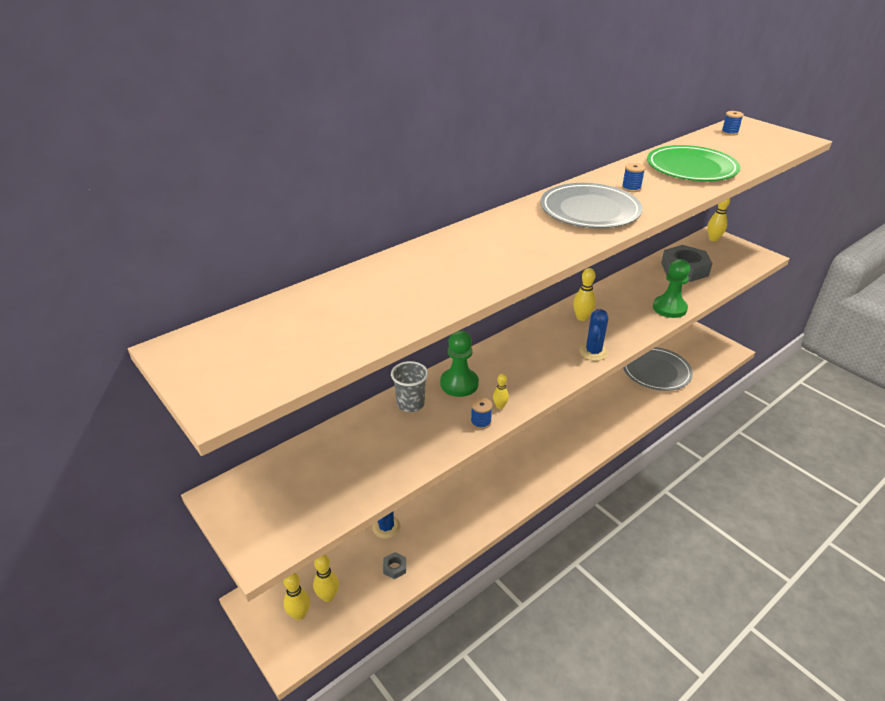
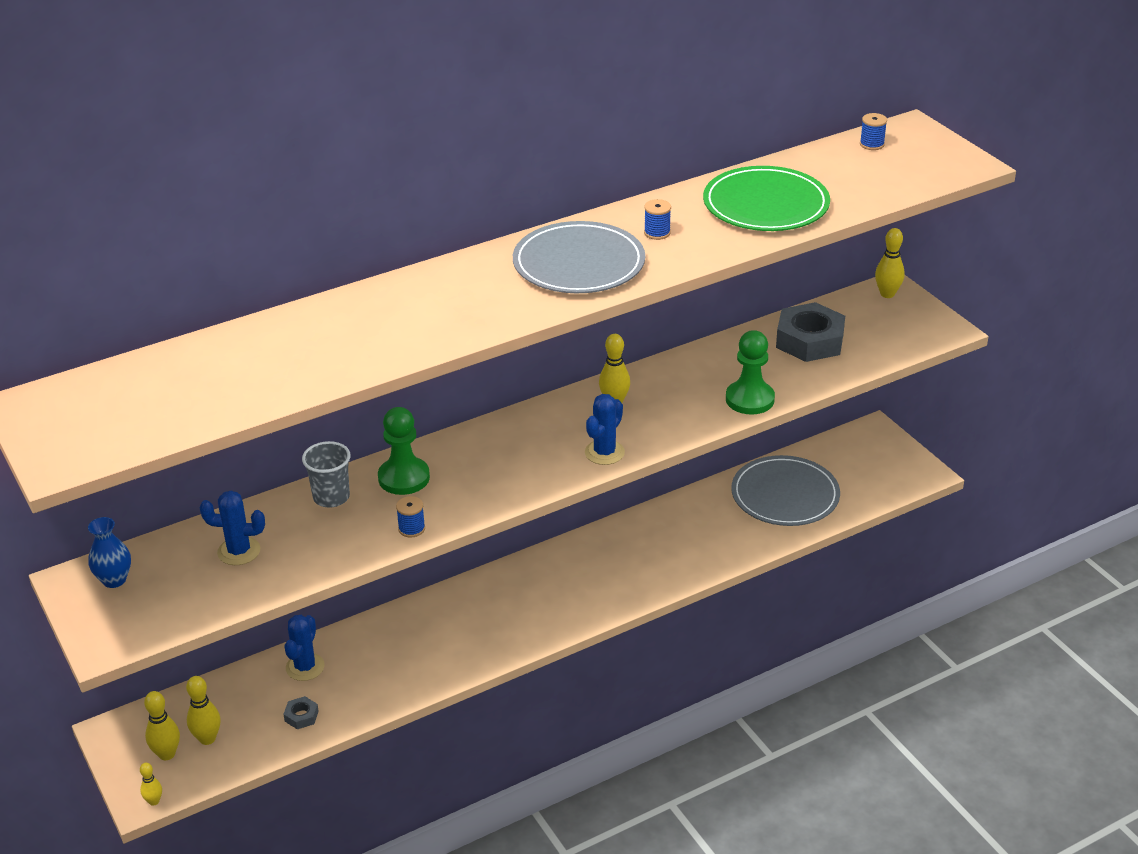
camera: 10 degrees right, 0 degrees up
(256, 491) = (114, 580): none -> blue vase
(352, 455) = (239, 551): none -> blue cactus
(500, 406) = (444, 511): yellow bowling pin -> yellow bowling pin (154, 801)

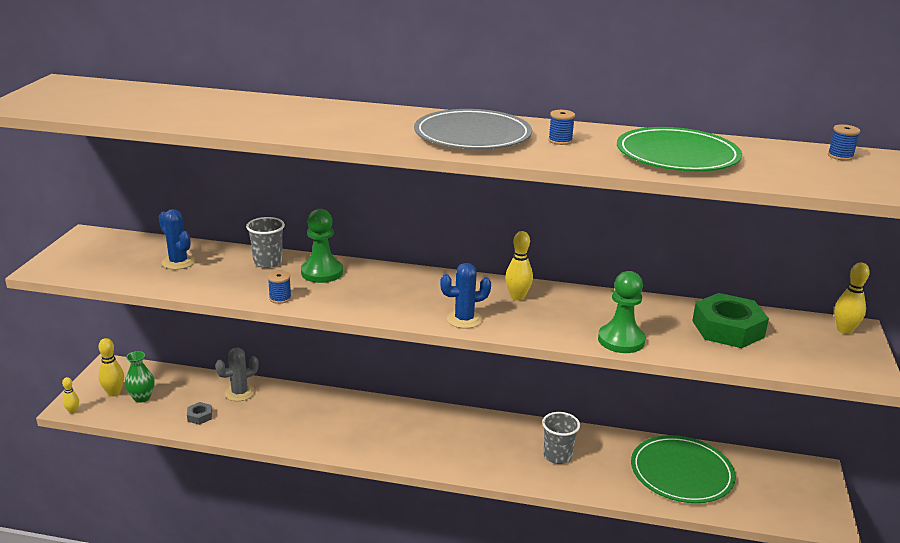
camera: 40 degrees right, 10 degrees down
(114, 580) = (103, 244): blue vase -> none
(207, 738) = (142, 398): yellow bowling pin -> green vase
(305, 667) = (239, 393): blue cactus -> grey cactus
(676, 542) = (557, 456): none -> grey cup
(785, 495) = (681, 472): grey plate -> green plate
(809, 341) = (727, 329): grey nut -> green nut

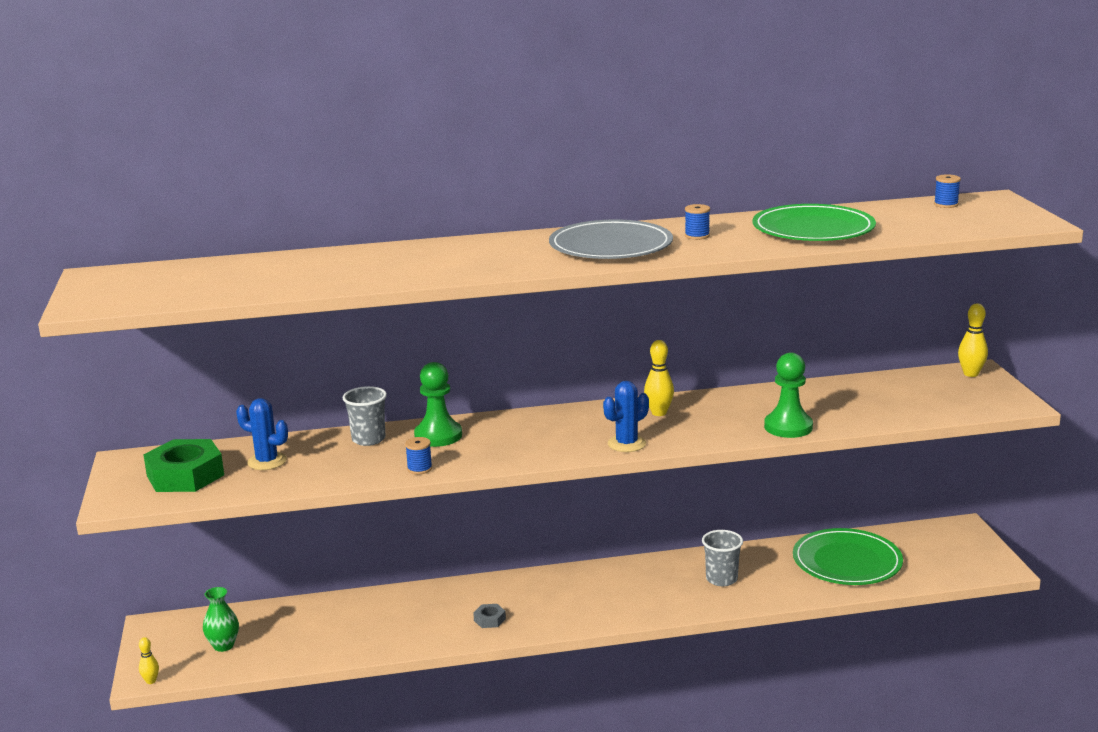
camera: 20 degrees left, 5 degrees down
(114, 393) = (184, 650): yellow bowling pin -> none
(200, 416) = (310, 645): grey nut -> grey nut (489, 619)
(239, 393) = (336, 611): grey cactus -> none
(727, 329) = (873, 395): green nut -> green nut (185, 475)

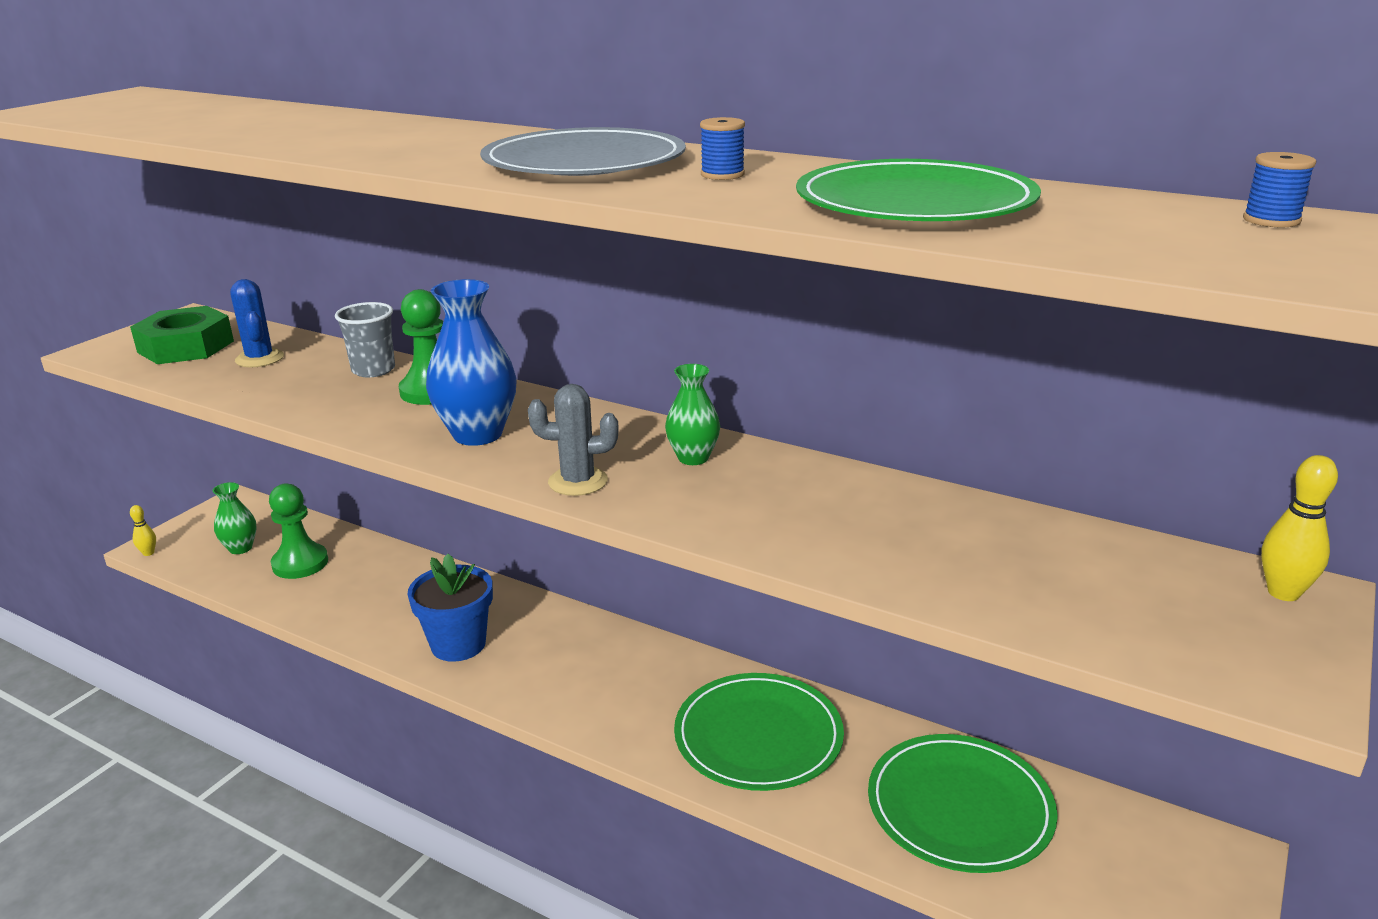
camera: 40 degrees right, 5 degrees up
(419, 469) = (341, 419): blue spool -> none
(489, 619) = (458, 644): grey nut -> blue flower pot
(522, 445) = (477, 434): none -> blue vase
(626, 444) = (578, 481): blue cactus -> grey cactus
(659, 413) = (693, 458): yellow bowling pin -> green vase
(721, 579) = (758, 736): grey cup -> green plate
(788, 427) = (815, 550): green pawn -> green pawn (300, 563)

